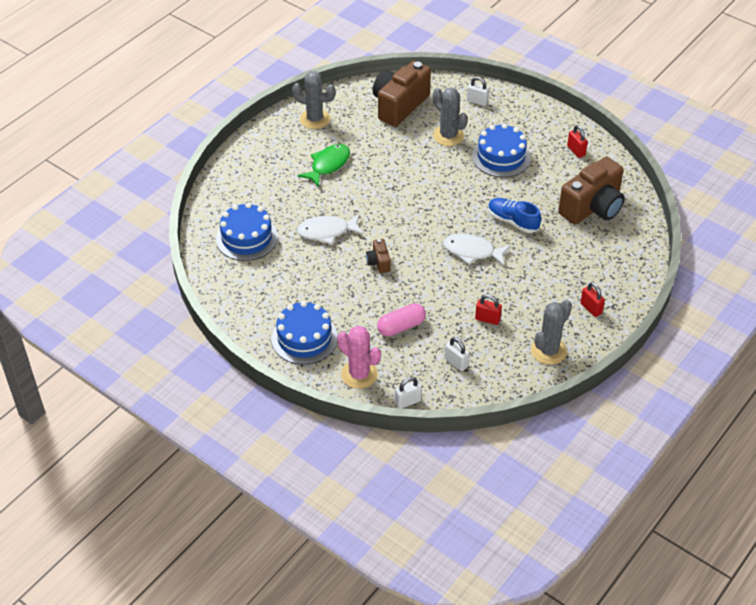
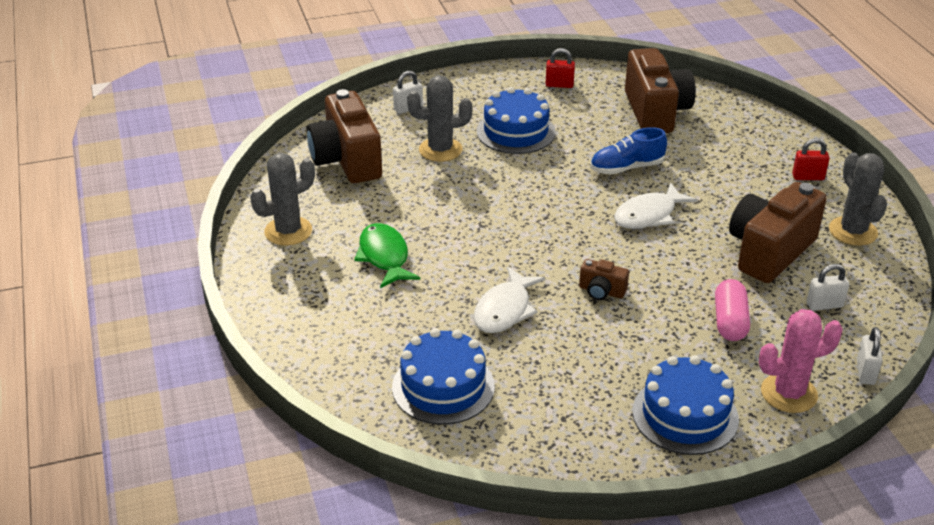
camera: 55 degrees left, 10 degrees down
(487, 319) = (769, 251): red padlock -> brown camera

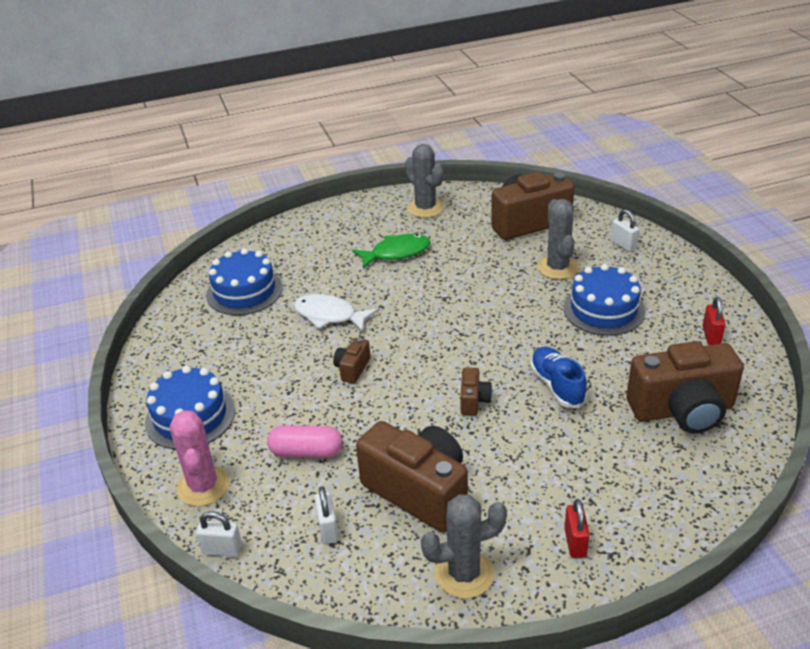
camera: 90 degrees right, 0 degrees up
(648, 215) = (474, 400): white fish -> brown camera

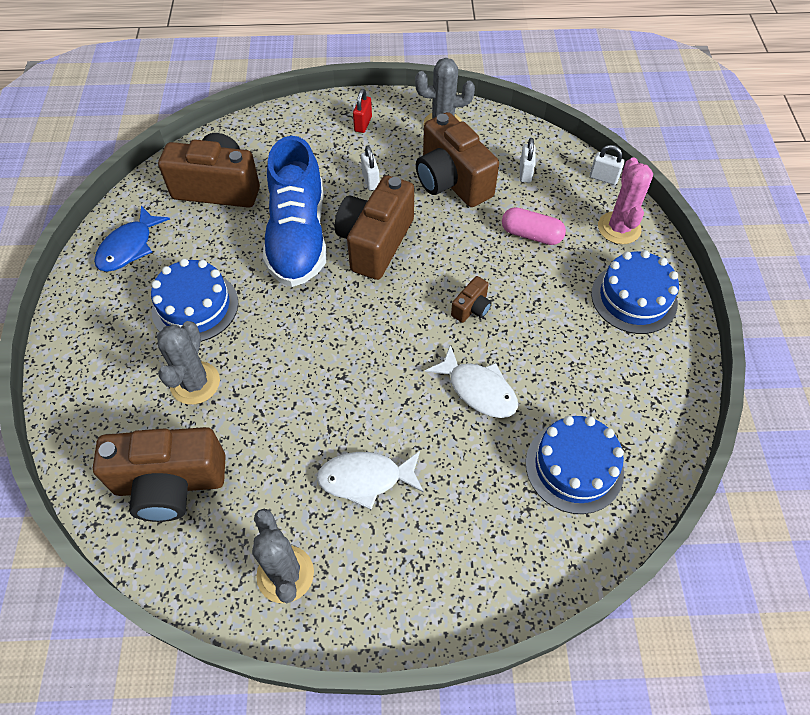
camera: 165 degrees left, 20 degrees up
(396, 253) = (365, 478): green fish -> white fish
(474, 400) = (375, 242): brown camera -> brown camera, size x2.24
(557, 386) = (298, 236): blue shoe -> blue shoe, size x1.91
(623, 245) = (96, 397): white padlock -> white padlock (370, 180)
(711, 336) = (129, 247): red padlock -> blue fish

